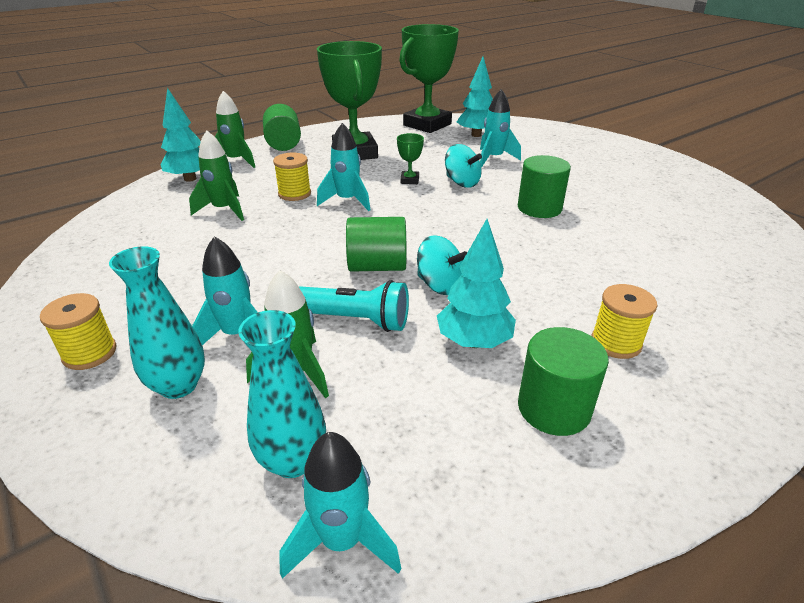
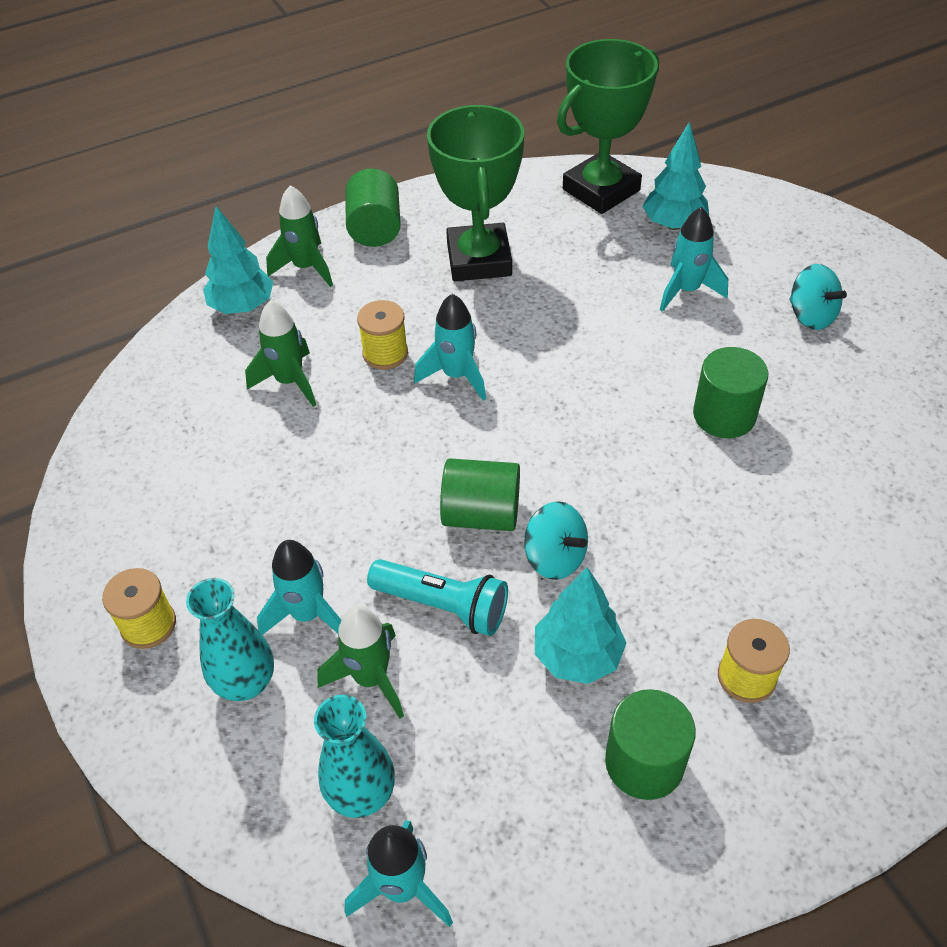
camera: 10 degrees right, 15 degrees up
(409, 180) = (550, 335): green trophy -> none
(461, 182) = (625, 346): turquoise spinning top -> turquoise spinning top (810, 316)

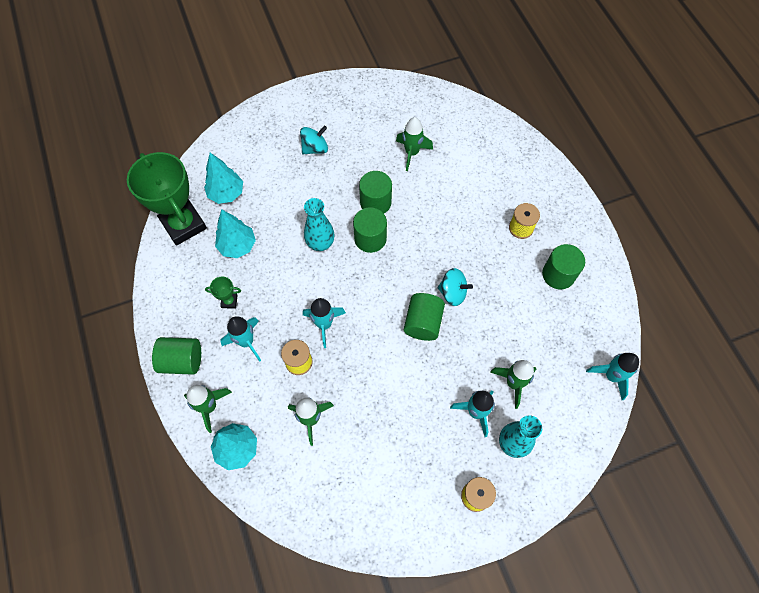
camera: 85 degrees left, 15 degrees up
(361, 794) = (570, 390): turquoise vase -> turquoise vase (320, 243)
(443, 606) = (476, 346): turquoise flashlight -> none
(479, 259) = (229, 301): green trophy -> green trophy, size x0.40
(555, 557) = (452, 293): turquoise spinning top -> turquoise spinning top turned 60 degrees clockwise
(577, 656) = (507, 292): turquoise tree -> turquoise tree (237, 246)
(642, 416) = (370, 238): none -> green cylinder
(686, 290) = (283, 199): turquoise rocket -> turquoise rocket (246, 342)
(864, 459) = (412, 153): none -> green rocket

